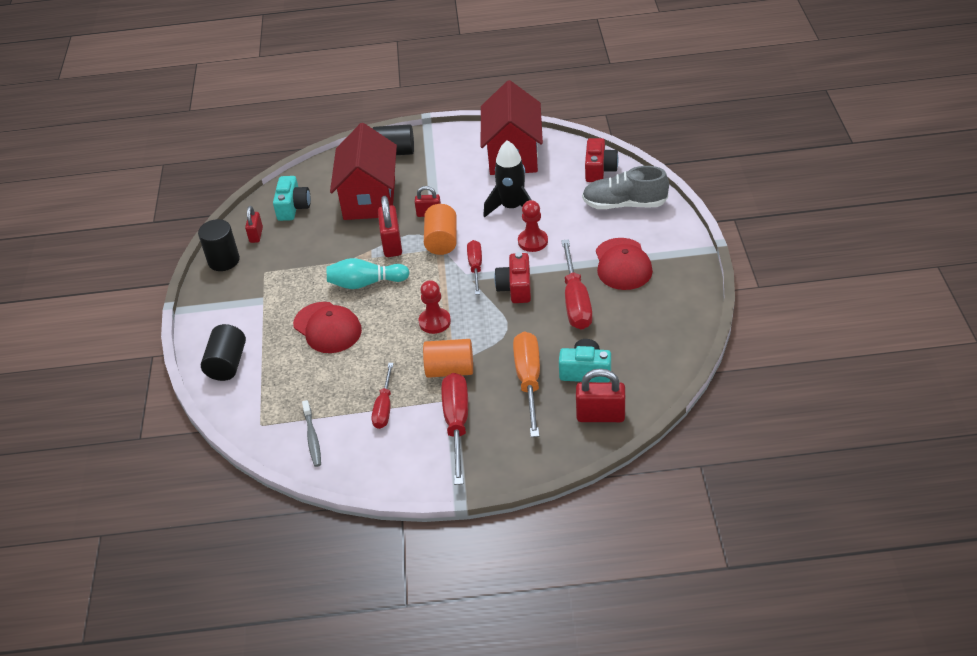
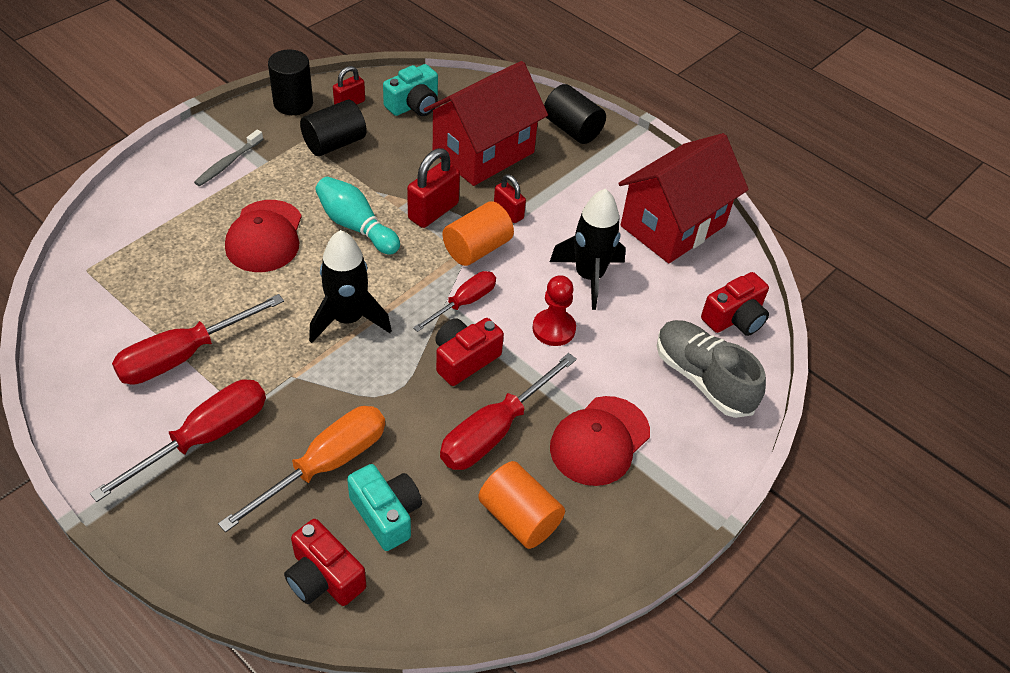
camera: 40 degrees right, 5 degrees up
(227, 364) = (152, 193): black cylinder -> black cylinder (334, 143)
(312, 438) = (96, 323): grey toothbrush -> grey toothbrush (228, 163)
(384, 407) = (183, 356): red screwdriver -> red screwdriver, size x1.60
(434, 322) = (348, 319): red pawn -> black rocket
(450, 370) = (284, 379): orange cylinder -> orange cylinder (519, 518)
(600, 415) = (324, 577): red padlock -> red camera

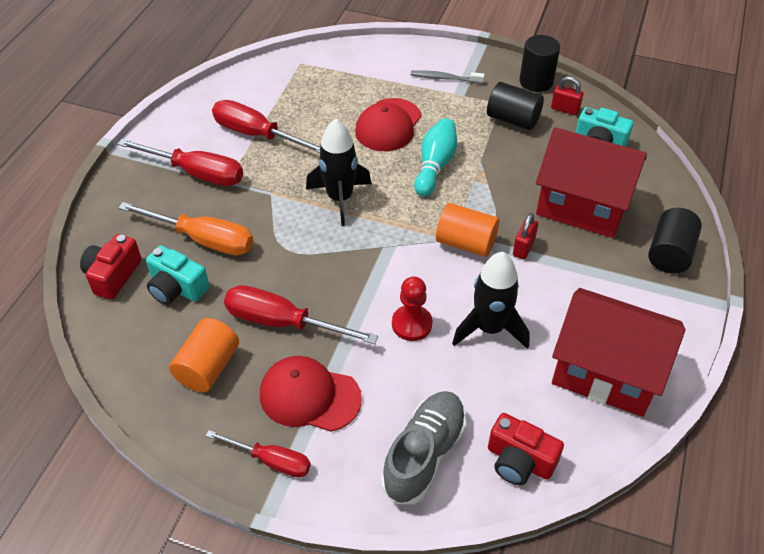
camera: 70 degrees right, 0 degrees up
(265, 236) = (388, 125): red cap -> red cap turned 45 degrees counterclockwise
(386, 514) = (177, 288): turquoise camera -> turquoise camera turned 90 degrees clockwise
(433, 211) = (486, 202): red padlock -> none
(464, 302) = (401, 257): red screwdriver -> red screwdriver (271, 460)
(464, 359) = (343, 278): red camera -> none

